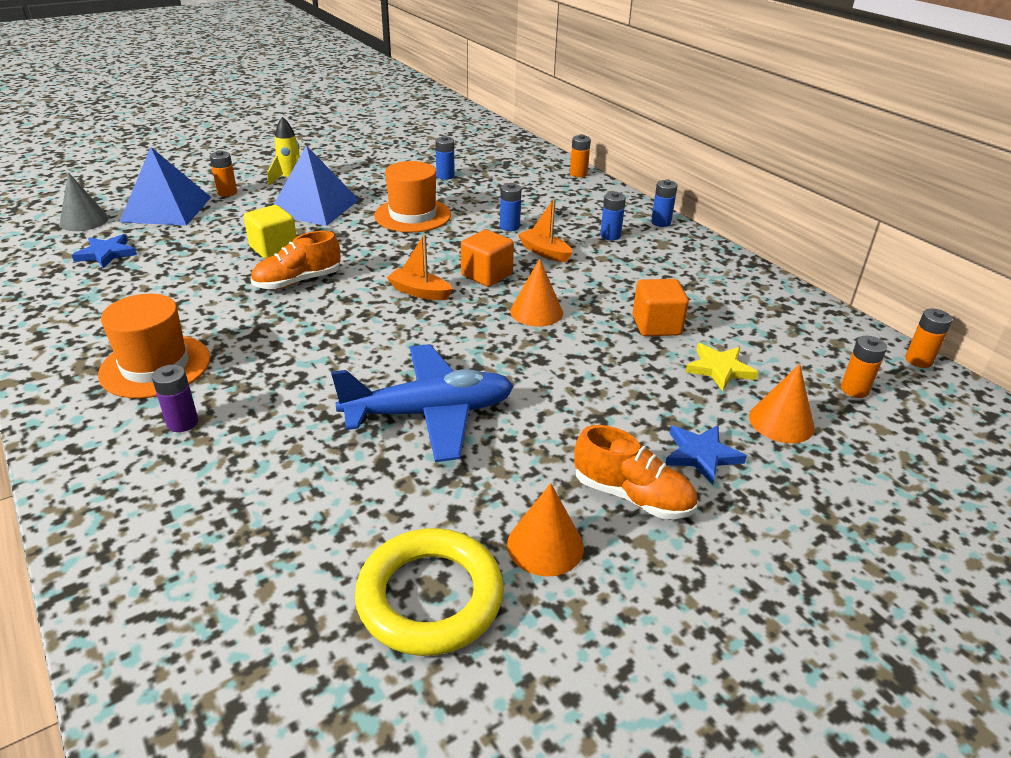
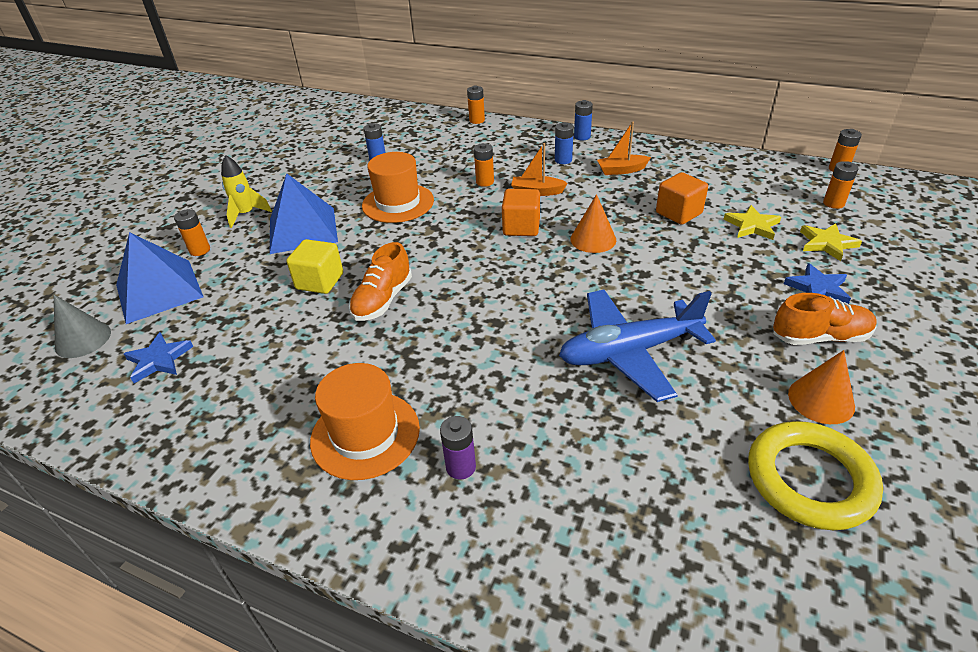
camera: 30 degrees left, 5 degrees up
(420, 292) = (492, 263): orange boat -> orange boat (621, 170)
(429, 413) = (629, 352): blue plane -> blue plane turned 150 degrees counterclockwise
(509, 227) = (485, 182): blue battery -> orange battery
(781, 422) = (827, 243): orange cone -> yellow star

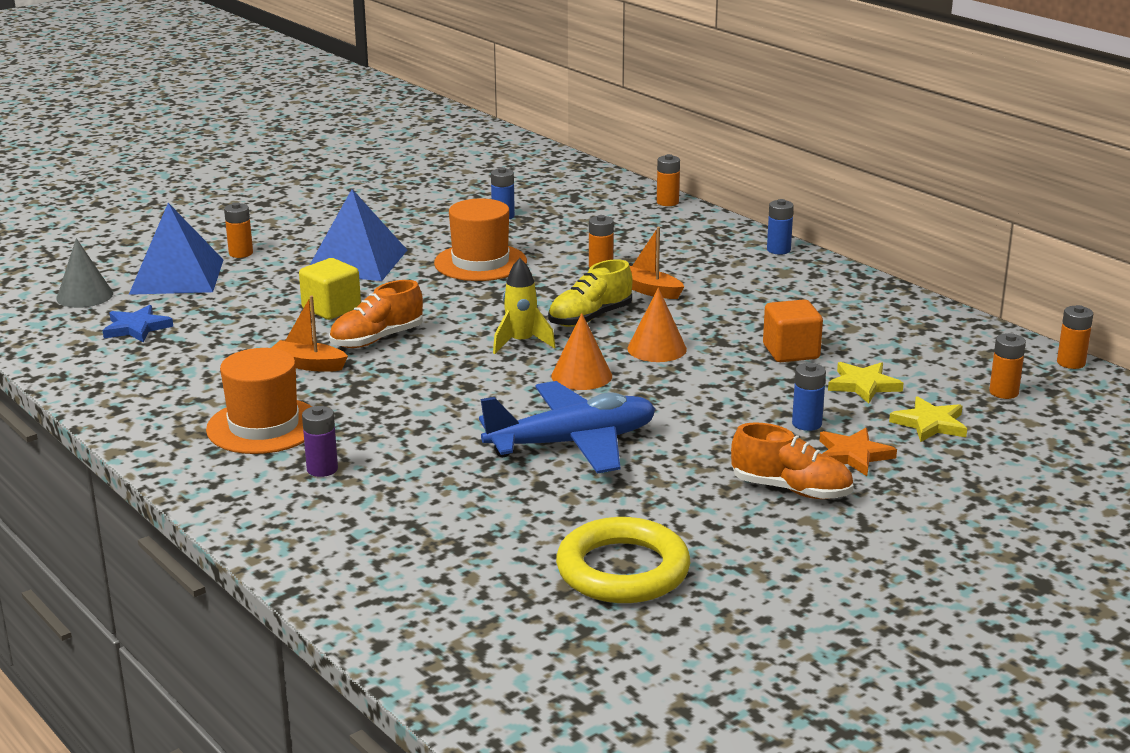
camera: 25 degrees right, 15 degrees down
(246, 214) = (313, 233): yellow rocket -> yellow rocket (521, 343)
(521, 227) = (590, 318): orange cube -> yellow shoe
(563, 160) = (722, 268): blue battery -> blue battery (806, 424)
(621, 170) = (780, 295): orange boat -> orange boat (308, 365)
(629, 352) = (572, 443): blue plane -> blue plane turned 150 degrees clockwise
(818, 288) = (853, 455): blue star -> orange star
(821, 400) = (717, 529): orange cone -> orange cone (581, 375)

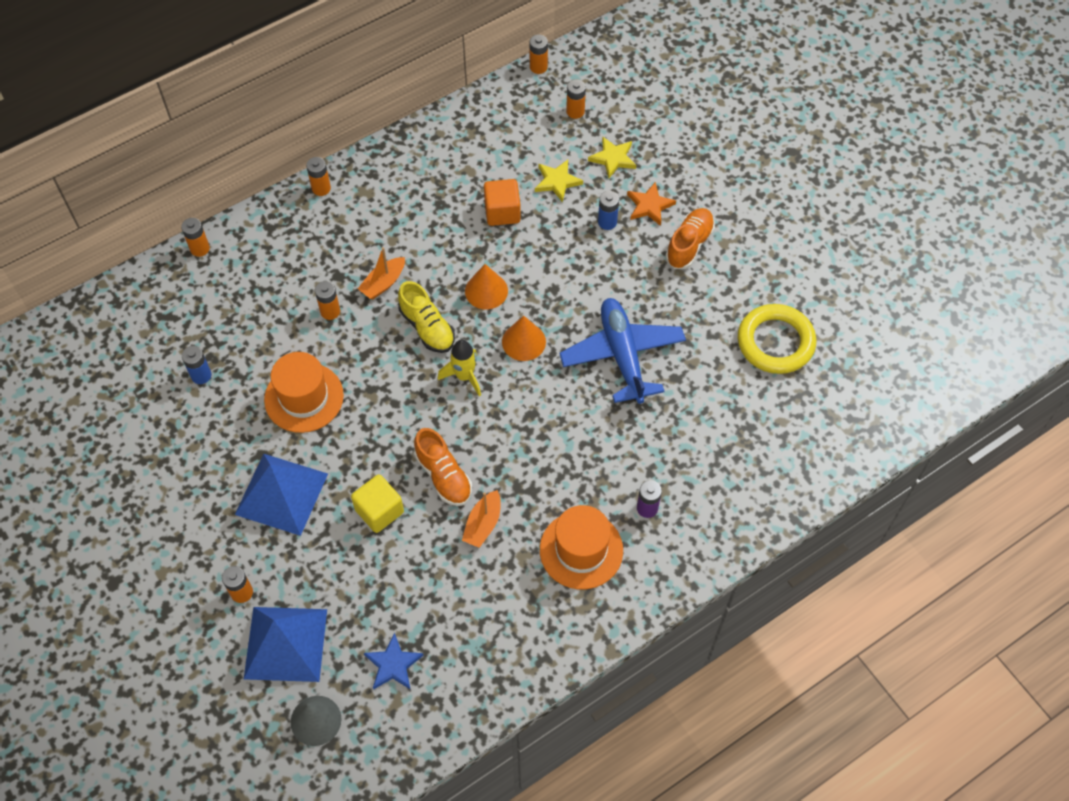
camera: 85 degrees left, 35 degrees up
(778, 250) = (321, 188): blue battery -> orange battery

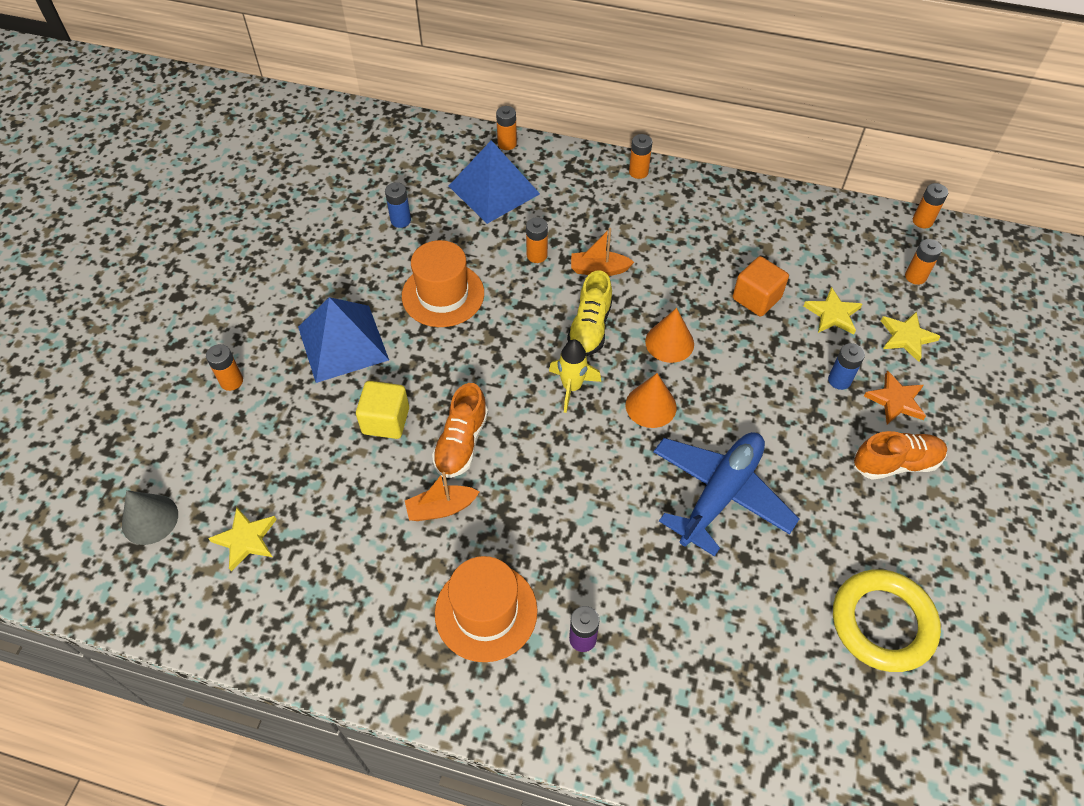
camera: 50 degrees right, 5 degrees down
(285, 643) = (207, 444): blue pyramid -> blue pyramid (494, 189)
(393, 664) = (246, 539): blue star -> yellow star

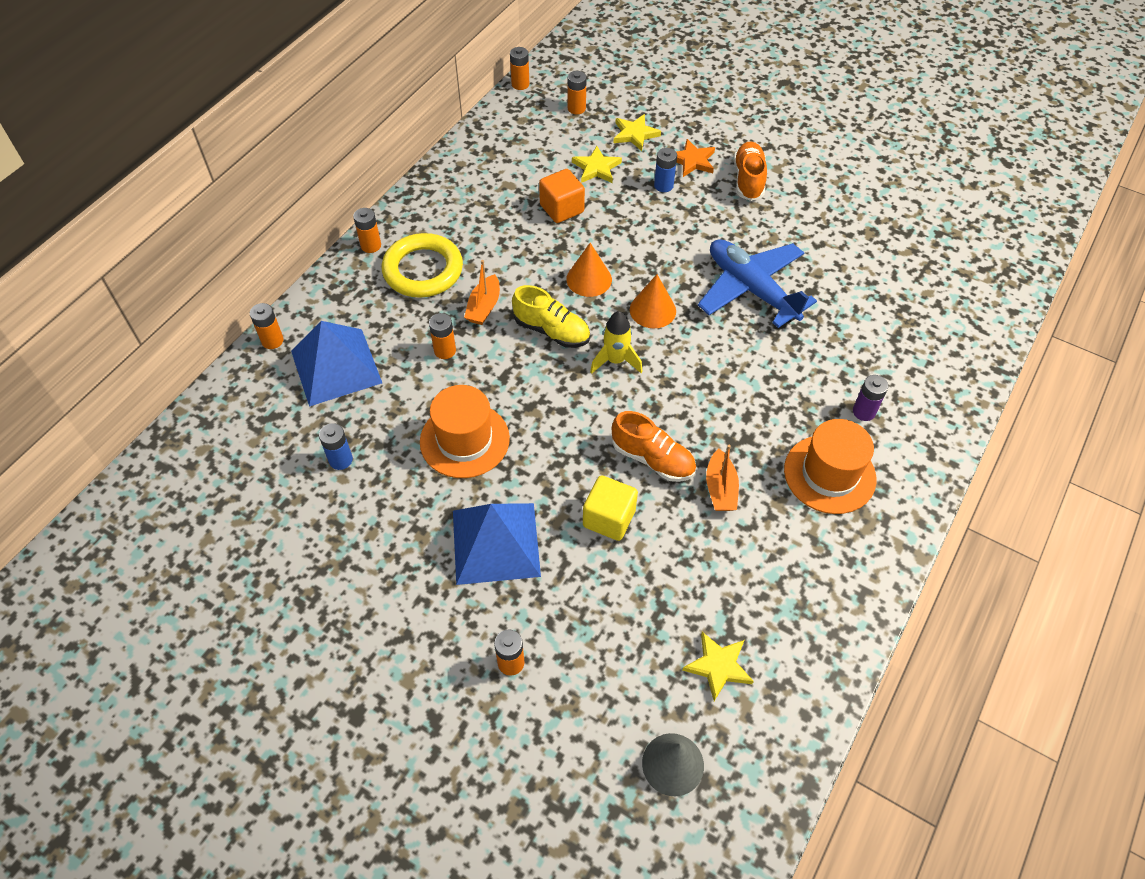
camera: 75 degrees left, 0 degrees up
(882, 623) = (876, 231): yellow ring -> yellow ring (423, 270)

